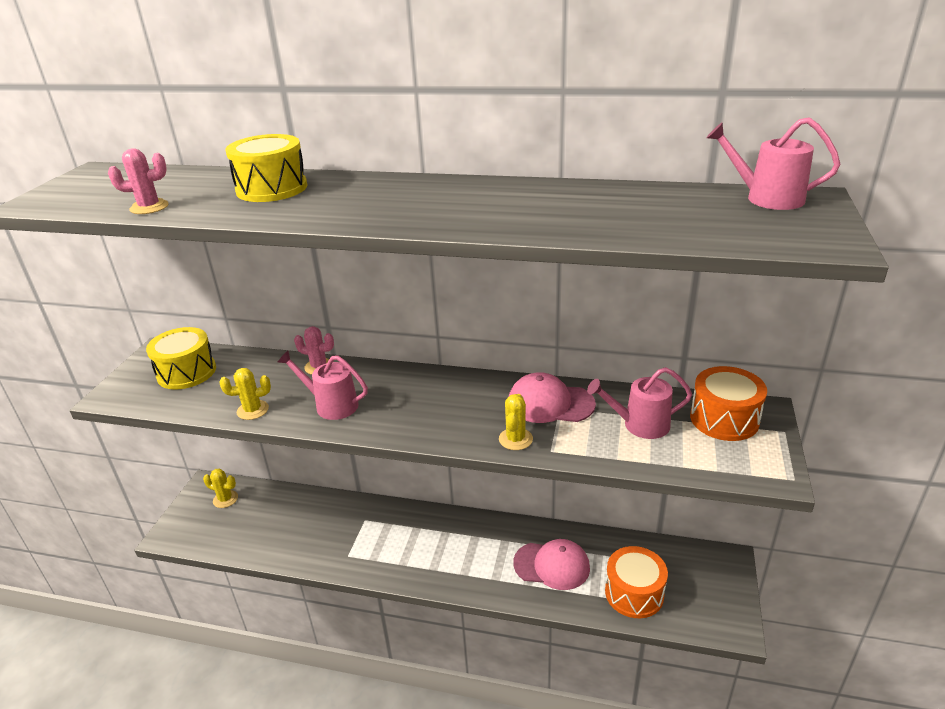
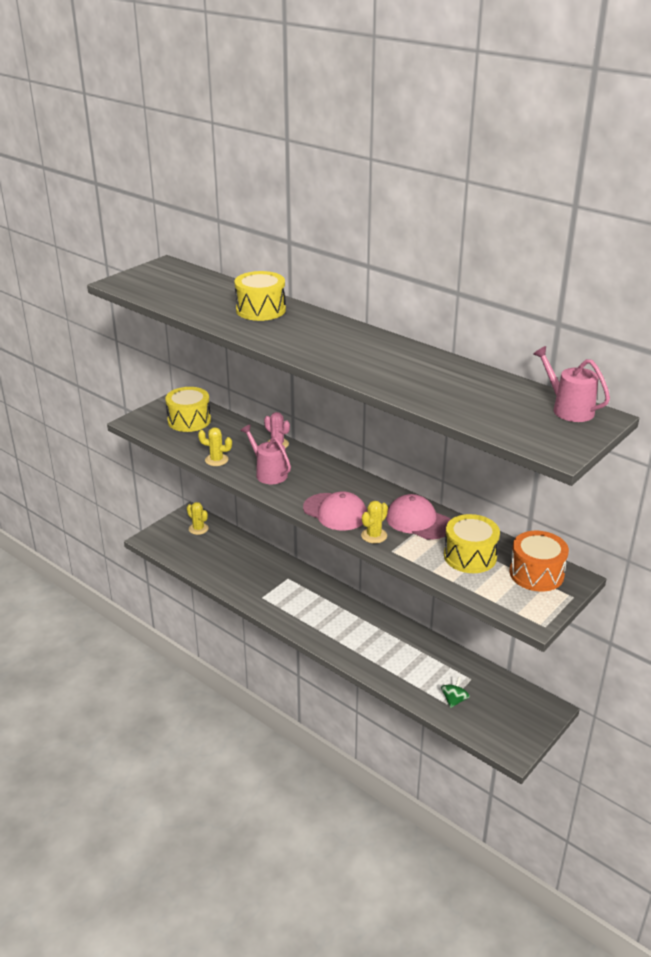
camera: 25 degrees right, 0 degrees up
(149, 207) = (181, 305): pink cactus -> none
(552, 565) = (405, 659): pink cap -> pink cap (335, 512)
(634, 593) = (454, 700): orange drum -> green spinning top
(640, 425) = (470, 556): pink watering can -> yellow drum

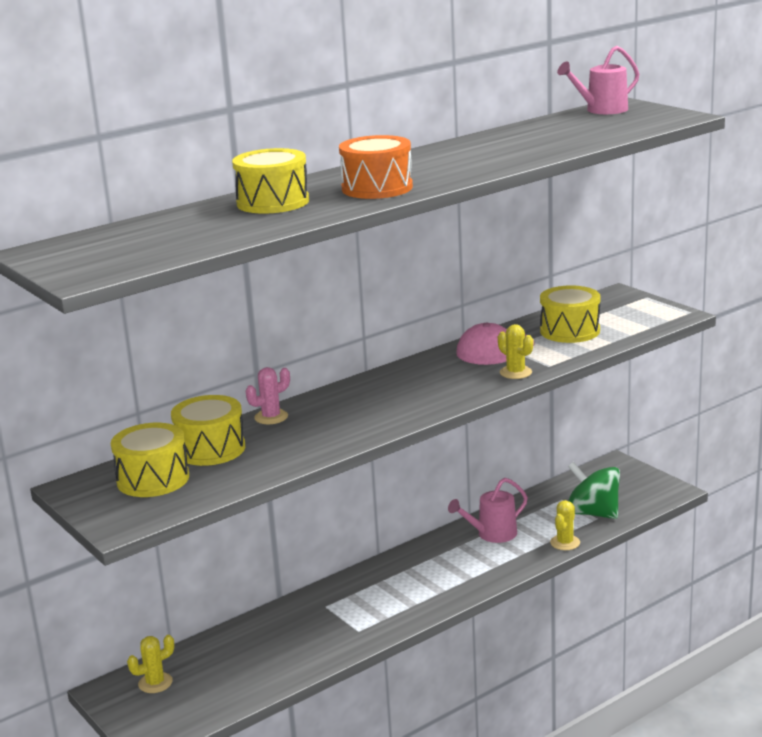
camera: 75 degrees left, 10 degrees down
(216, 460) = (287, 460): yellow cactus -> yellow cactus (565, 543)
(229, 431) = (210, 449): none -> yellow drum
(268, 473) = (345, 425): pink watering can -> pink watering can (492, 534)
(335, 512) = (457, 390): pink cap -> none
(454, 700) = (593, 513): green spinning top -> green spinning top, size x1.92
(536, 574) = (607, 306): orange drum -> orange drum (377, 188)

